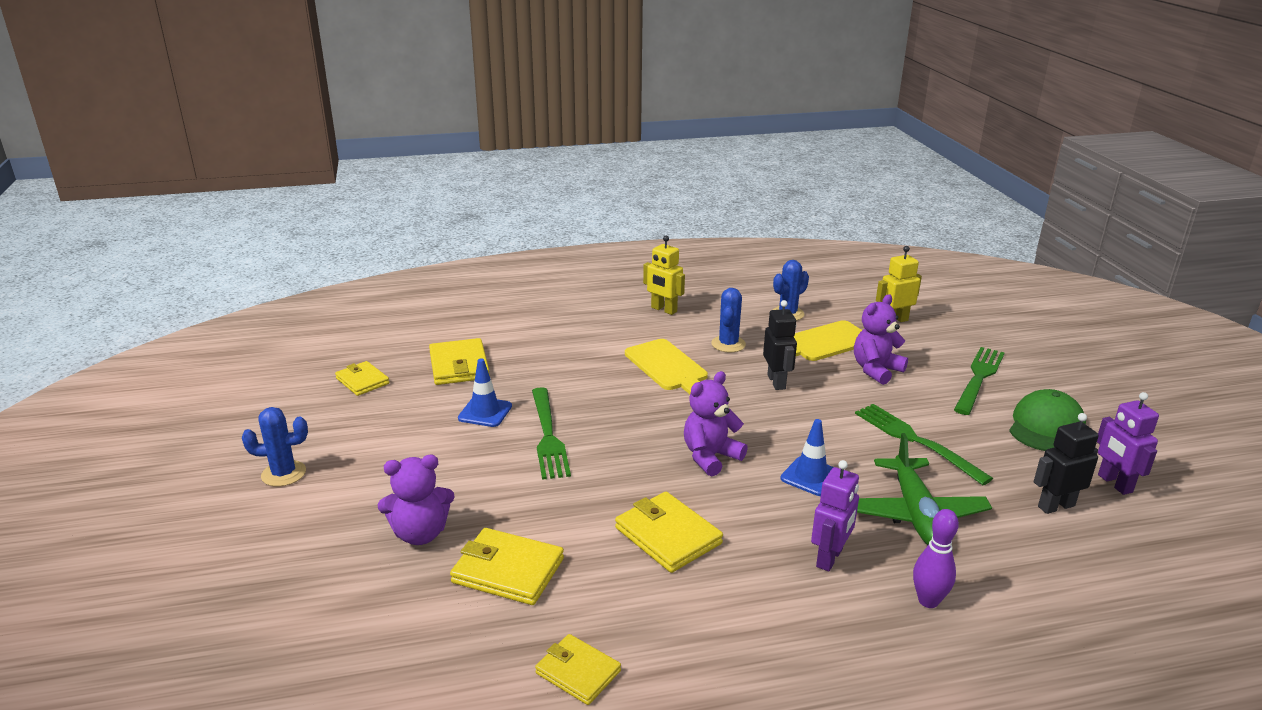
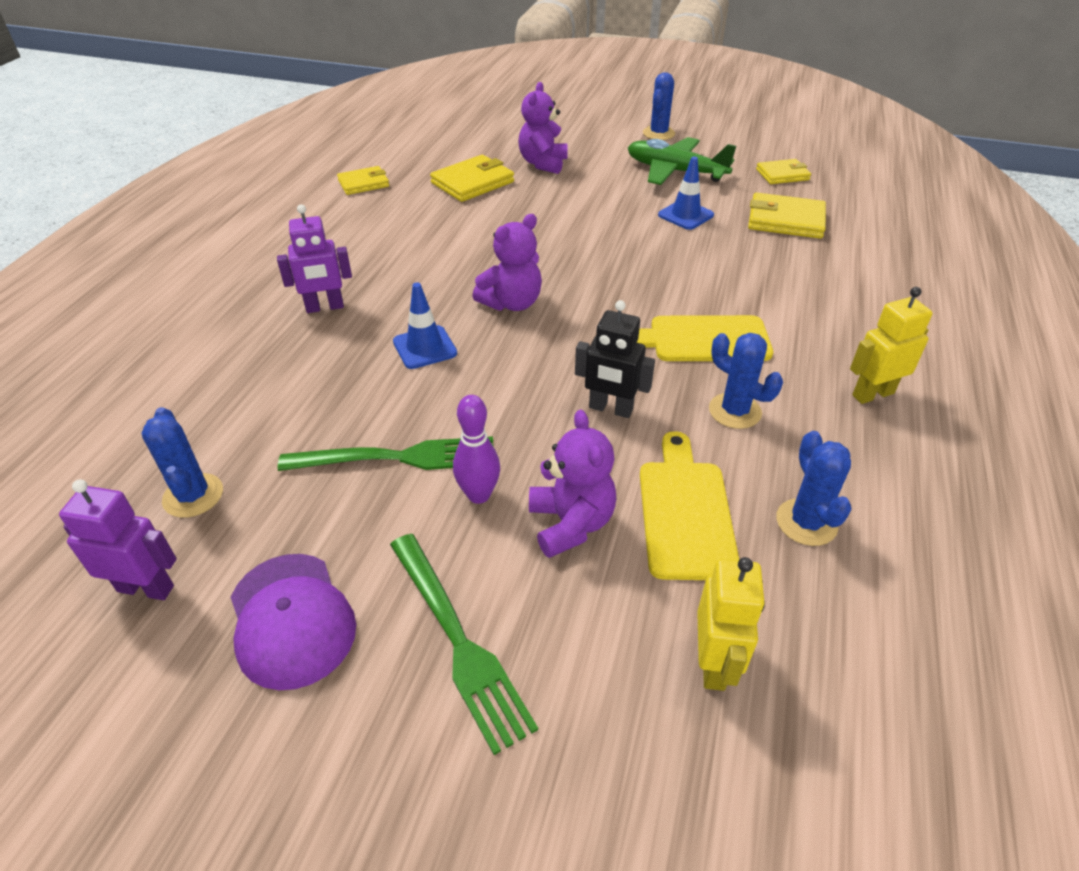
camera: 120 degrees right, 15 degrees up
(548, 436) = (622, 234): green fork -> none
(668, 536) = (436, 247): yellow wallet -> none
(710, 457) = (512, 303): purple teddy bear -> purple teddy bear turned 60 degrees clockwise
(830, 558) = (325, 307): purple robot -> purple robot turned 75 degrees counterclockwise
(915, 514) = (308, 383): green plane -> green plane (675, 171)
(928, 601) = (228, 331): purple bowling pin -> purple bowling pin (478, 495)
(1046, 426) = (291, 619): green cap -> purple cap
(1055, 506) = (193, 495): black robot -> blue cactus

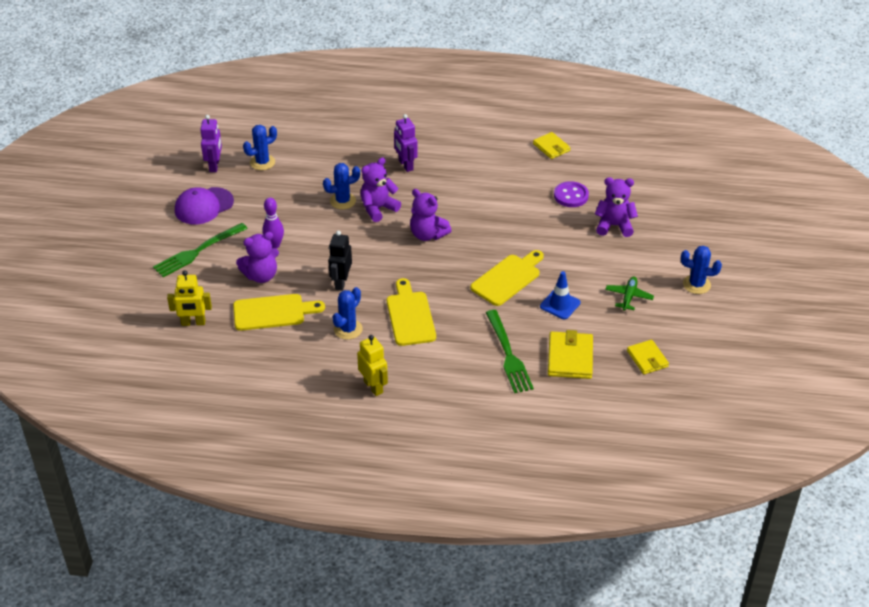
camera: 80 degrees right, 0 degrees up
(397, 457) = (294, 215): green fork -> green fork (508, 354)
(425, 347) = (378, 208): blue traffic cone -> purple teddy bear
(472, 182) = (571, 196): yellow wallet -> purple button
(628, 246) = (508, 278): none -> yellow cutting board
(675, 171) = (628, 297): green plane -> green plane, size x0.56
(806, 522) = (272, 353): blue cactus -> blue cactus (343, 201)

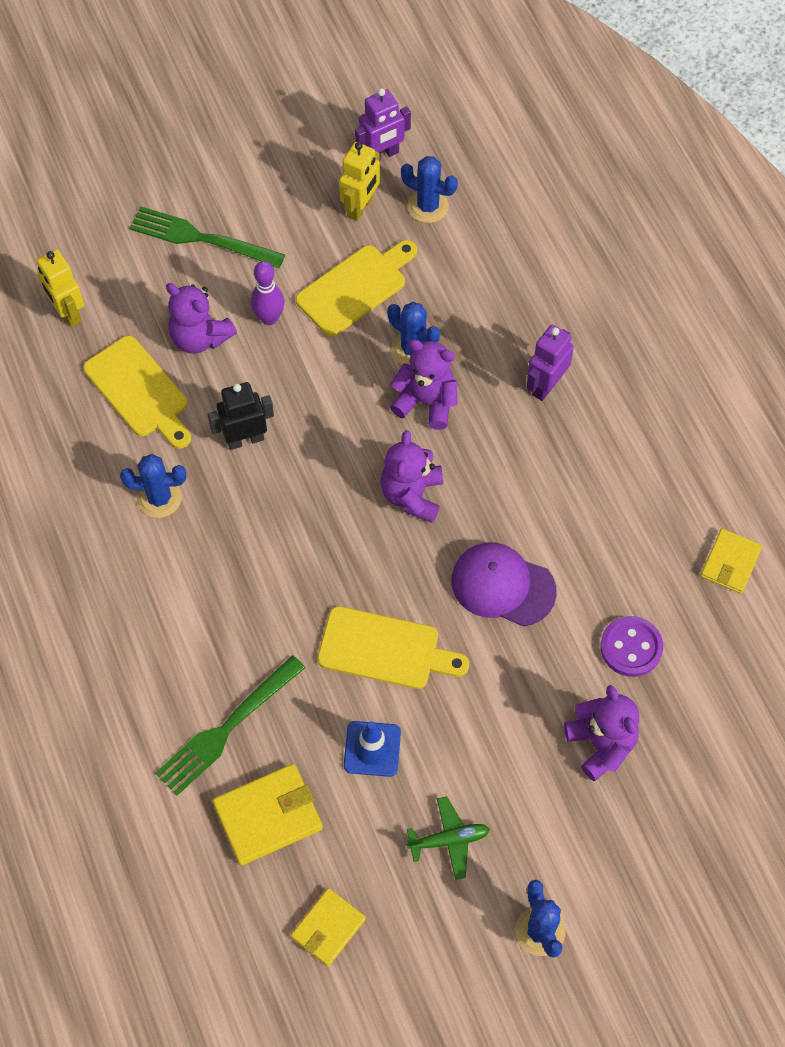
camera: 60 degrees right, 20 degrees up
(204, 206) = (292, 192): purple cap -> purple cap (502, 585)
(373, 387) = (70, 588): yellow robot -> yellow robot (360, 207)
(410, 316) = (230, 561): yellow cutting board -> yellow cutting board (355, 287)

